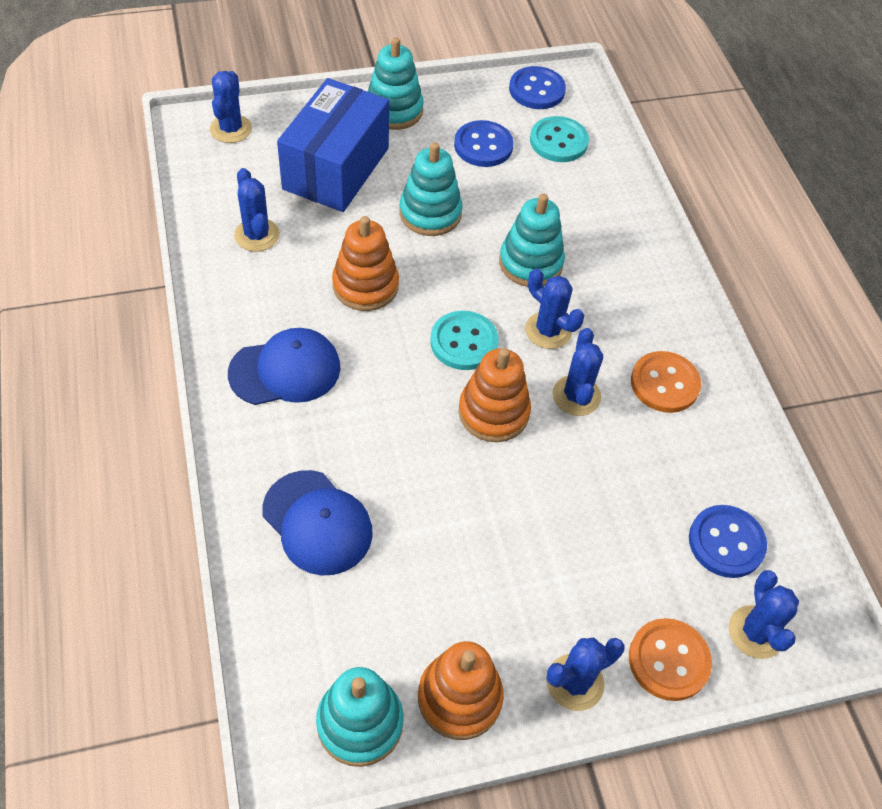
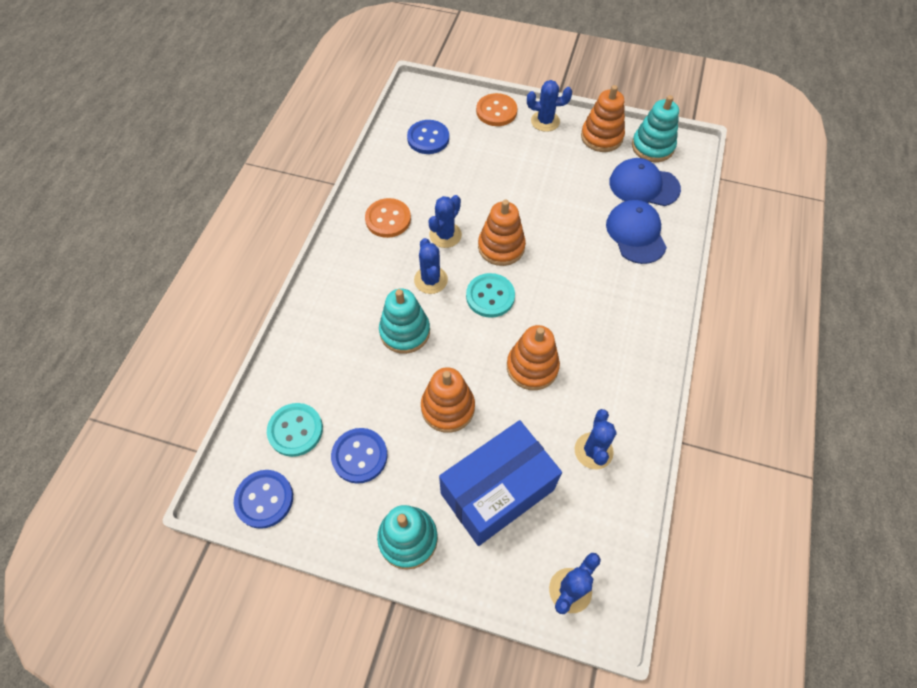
camera: 145 degrees left, 5 degrees up
(285, 370) = (617, 329): blue cap -> blue cap (644, 185)
(430, 213) = (448, 408): turquoise stacking toy -> orange stacking toy
(755, 632) = (448, 104): blue cactus -> none

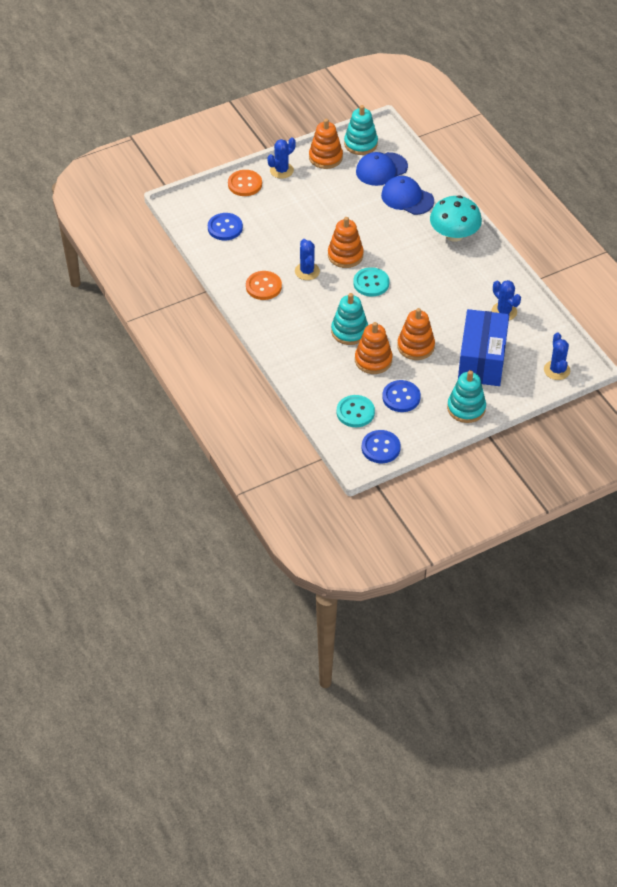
camera: 45 degrees left, 10 degrees down
(431, 280) = (329, 298): blue cactus -> none
(532, 367) = (433, 299): orange stacking toy -> orange stacking toy (373, 360)
(641, 311) = (454, 234): none -> turquoise mushroom

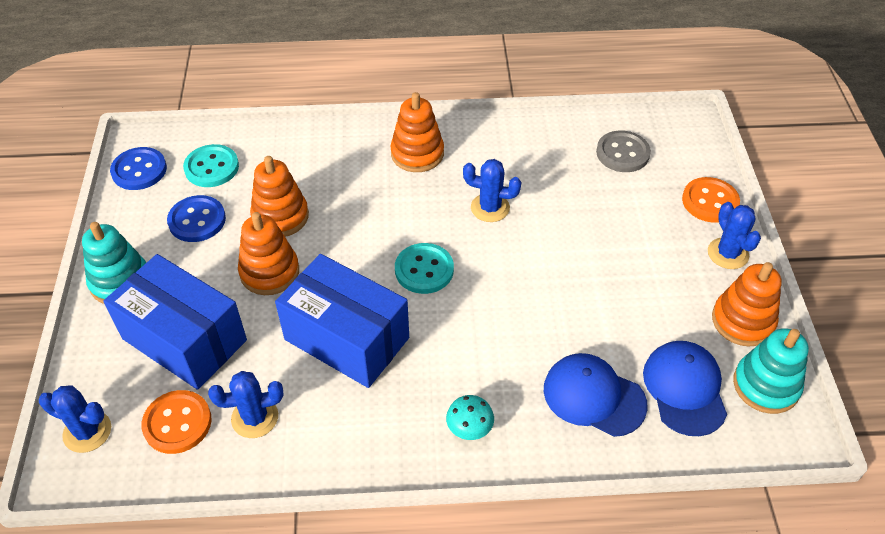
camera: 115 degrees right, 0 degrees up
(225, 228) = (622, 153): blue button -> grey button
(263, 286) = (486, 155): orange button -> orange button (177, 423)
(345, 255) = (499, 261): orange stacking toy -> orange stacking toy (417, 154)
(349, 331) = (348, 211): turquoise stacking toy -> none
(407, 198) = (594, 396): blue cap -> blue cap turned 120 degrees counterclockwise
(436, 296) = (346, 339): none -> blue box
(454, 234) = (469, 427): turquoise mushroom -> turquoise mushroom, size x0.48

